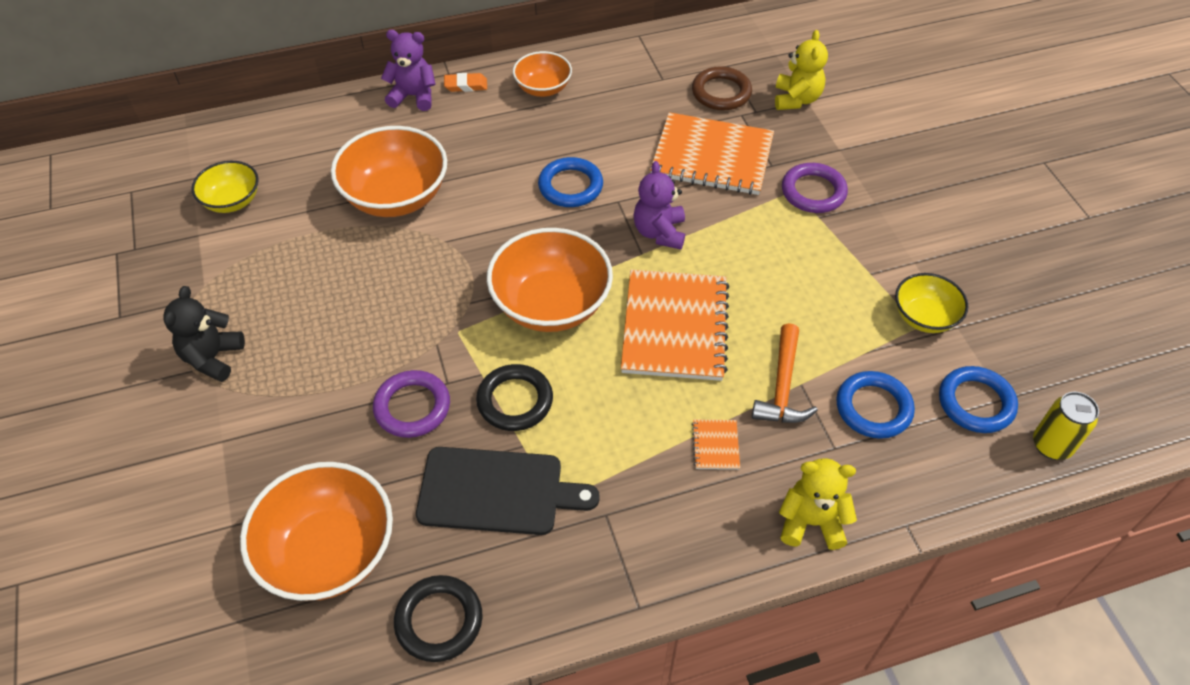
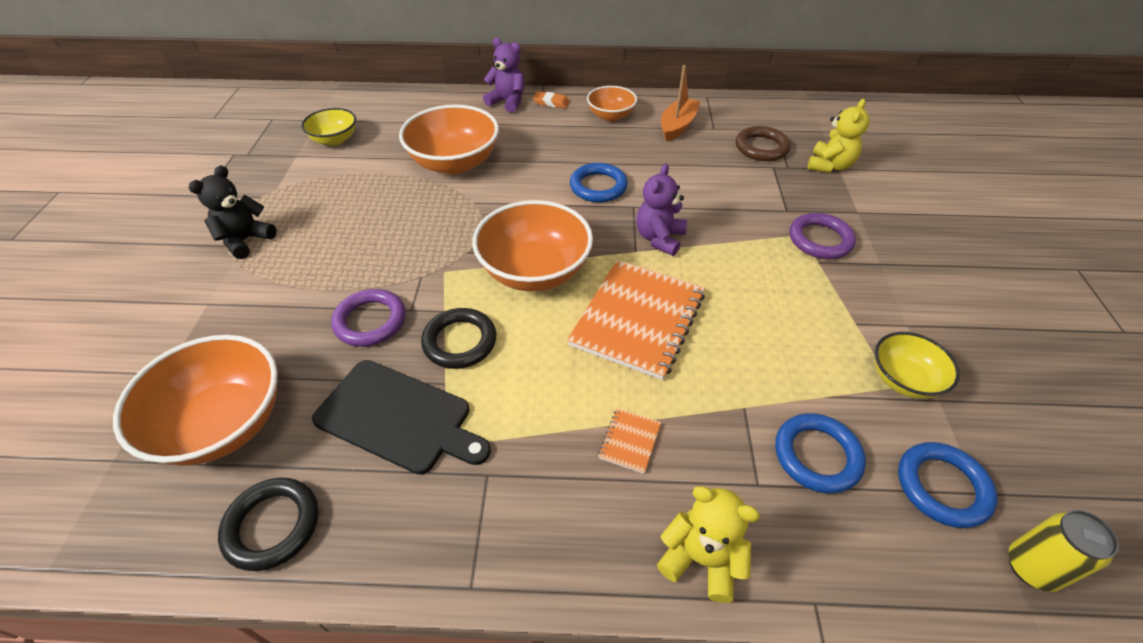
camera: 20 degrees right, 5 degrees down
(622, 85) = (677, 126): none -> orange boat
(712, 157) = (733, 192): orange notebook -> none
(782, 387) = (723, 404): orange hammer -> none

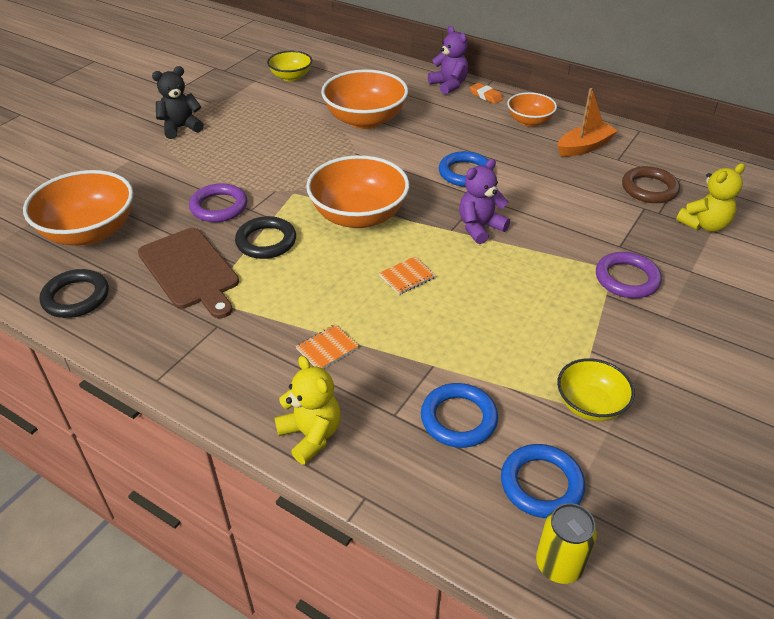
camera: 30 degrees right, 5 degrees down
(398, 417) = (190, 270): black cutting board -> brown cutting board
(638, 319) = (407, 276): orange notebook -> orange notebook, size x0.41

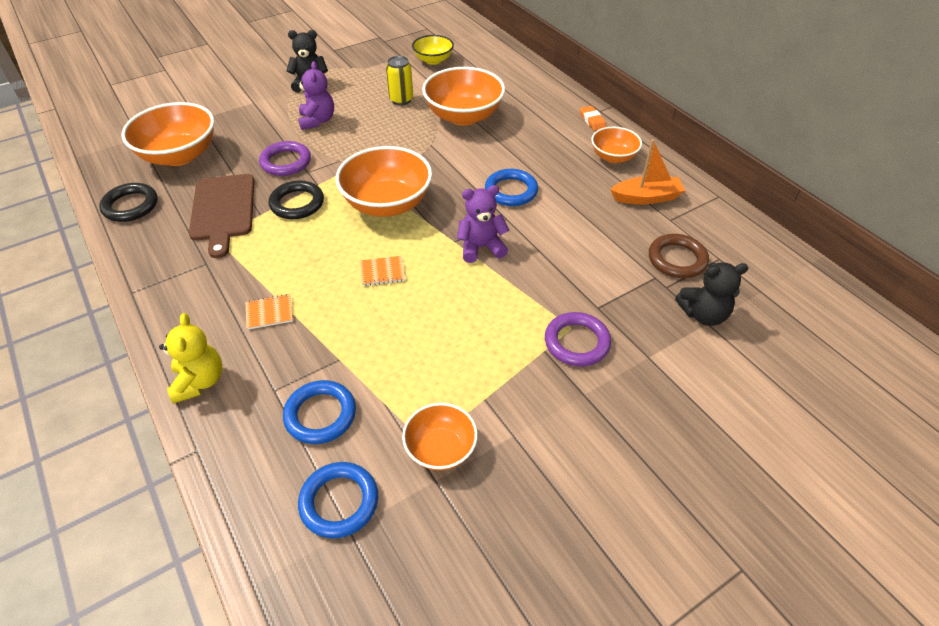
camera: 25 degrees right, 5 degrees up
(449, 85) = (566, 101): purple teddy bear -> purple teddy bear (317, 121)
(559, 565) = (294, 579): yellow can -> yellow can (401, 100)
(590, 405) = (440, 449): yellow bowl -> orange bowl
(704, 225) = (703, 314): yellow teddy bear -> black teddy bear

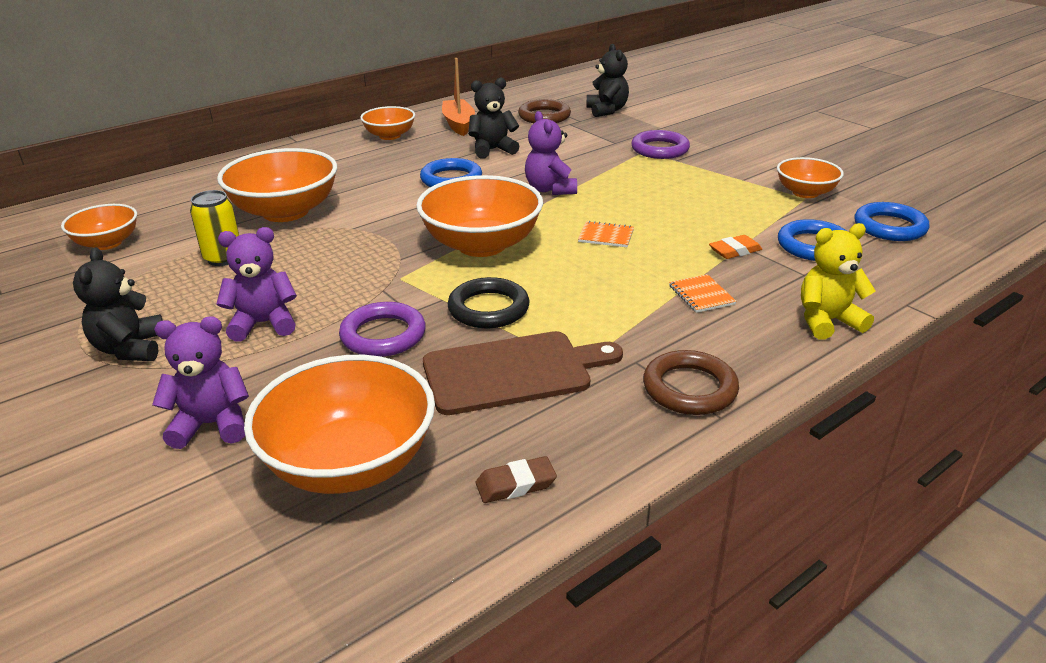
camera: 95 degrees left, 15 degrees down
(130, 206) = (516, 484): black ring -> brown eraser
(165, 283) = (689, 388): none -> brown ring
(233, 115) = (212, 424): none -> purple teddy bear
(382, 272) = (606, 236): orange notebook -> orange notebook turned 60 degrees counterclockwise
(433, 60) = (107, 243): yellow bowl -> orange bowl
(577, 217) = (492, 150): none -> black teddy bear
(592, 121) = (317, 144): orange eraser -> orange eraser (735, 251)

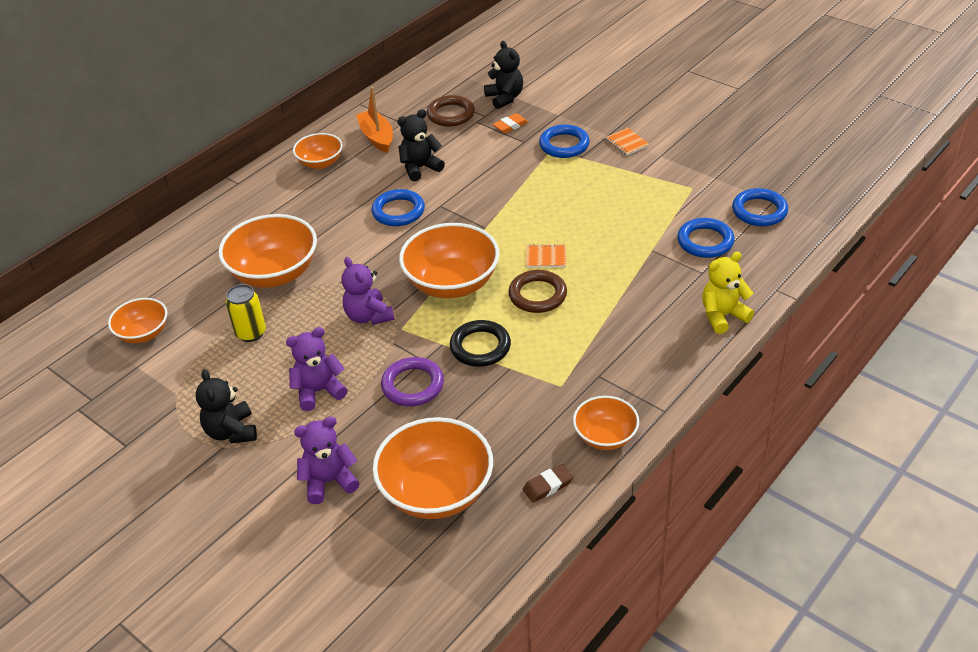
camera: 10 degrees left, 10 degrees up
(513, 372) = (517, 400): brown cutting board -> none
(550, 189) = (485, 210): purple teddy bear -> purple teddy bear (368, 316)
(660, 149) = (564, 145): purple ring -> blue ring
(689, 388) = (639, 392): brown ring -> brown ring (537, 295)
(701, 295) = (631, 306): orange notebook -> orange notebook (627, 143)
(735, 251) = (647, 257): orange eraser -> orange eraser (510, 126)
(805, 193) = (691, 181): orange bowl -> orange bowl (605, 436)

